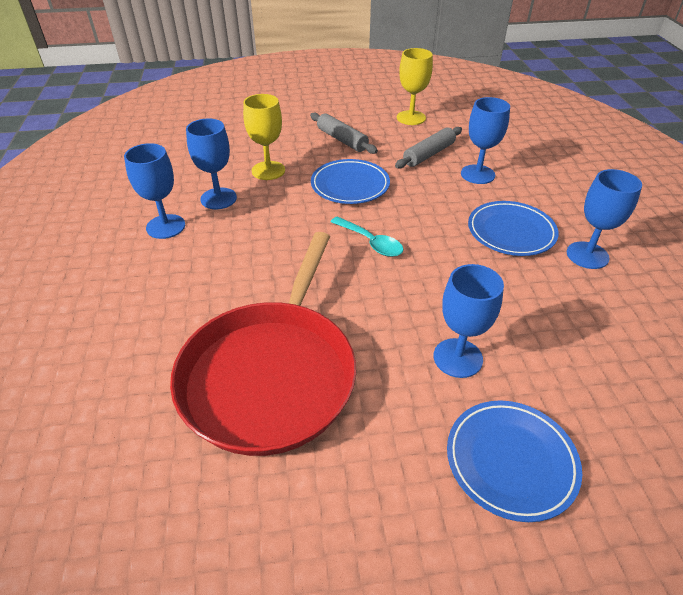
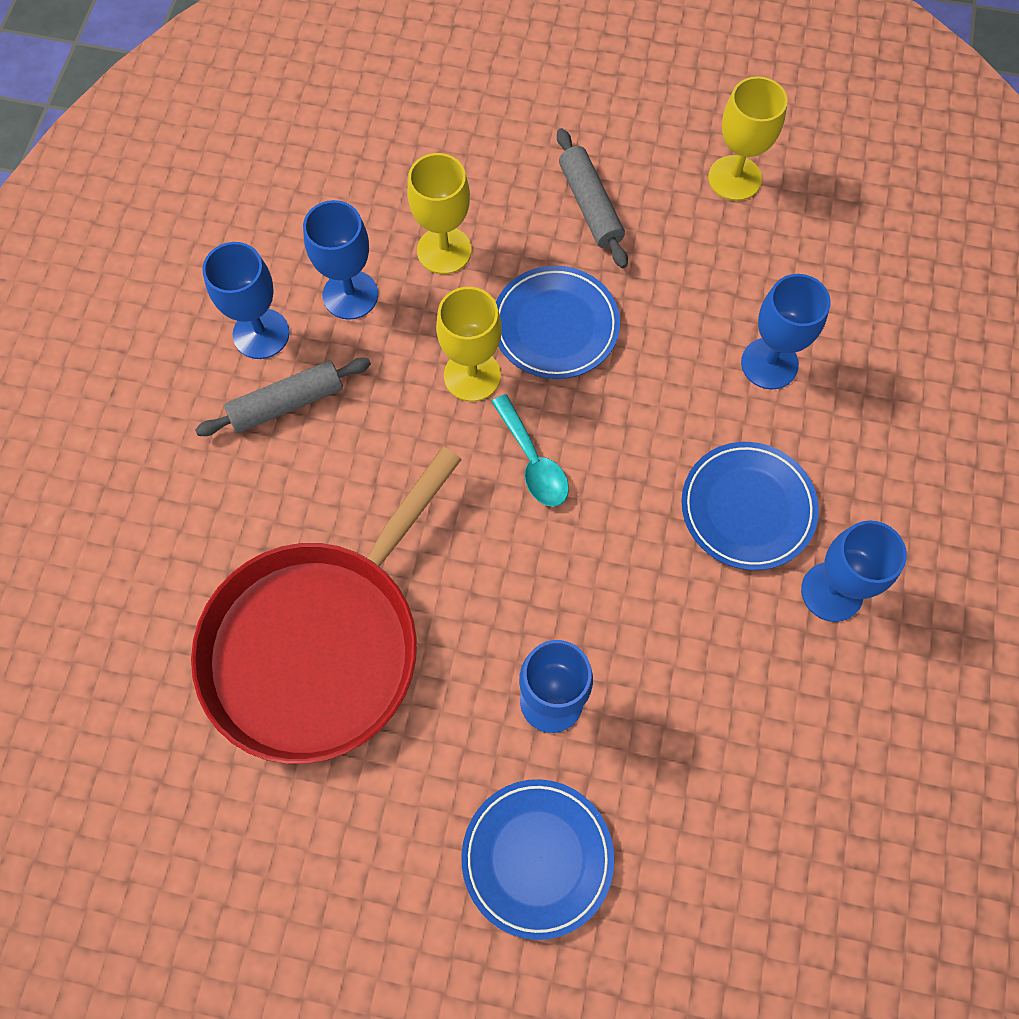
camera: 20 degrees right, 25 degrees up
(312, 215) = (472, 375): none -> yellow goblet
(429, 154) = (716, 288): grey rolling pin -> grey rolling pin (287, 403)

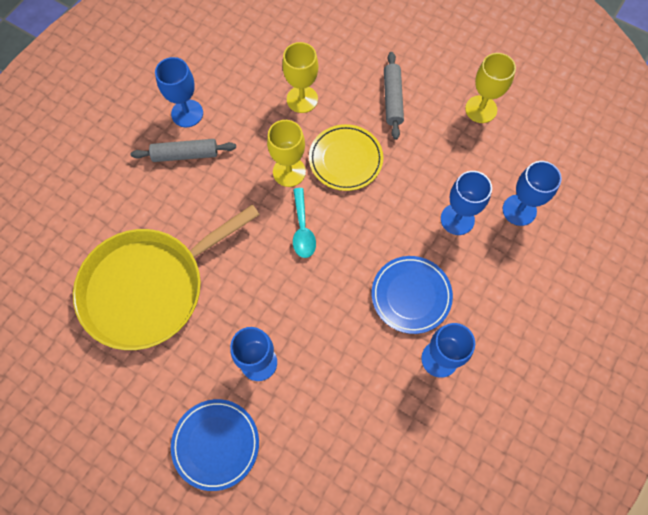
camera: 20 degrees right, 0 degrees up
(319, 643) = (150, 287): red pan -> yellow pan
(350, 295) = (242, 107): blue goblet -> blue goblet (519, 210)
(555, 326) = (345, 159): blue plate -> yellow plate

